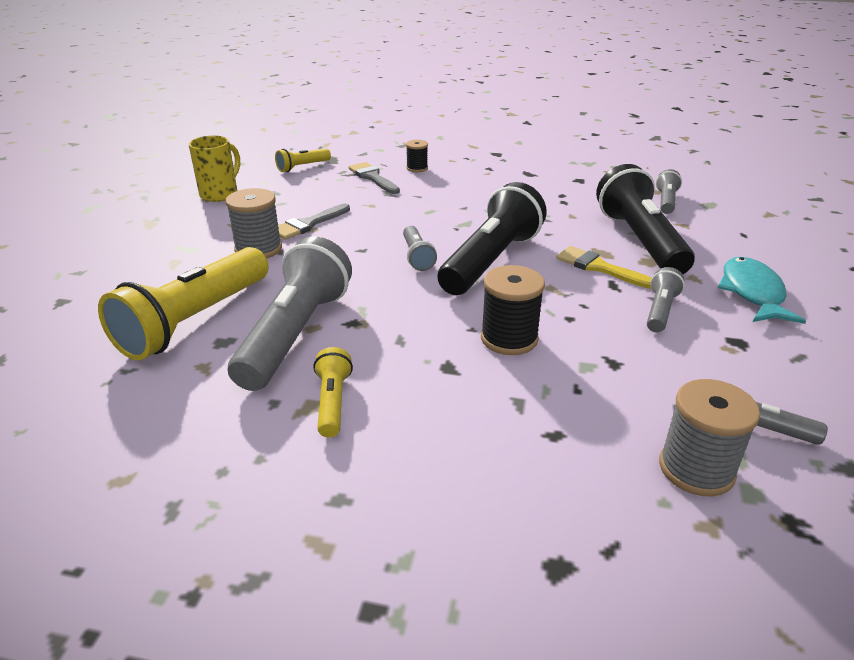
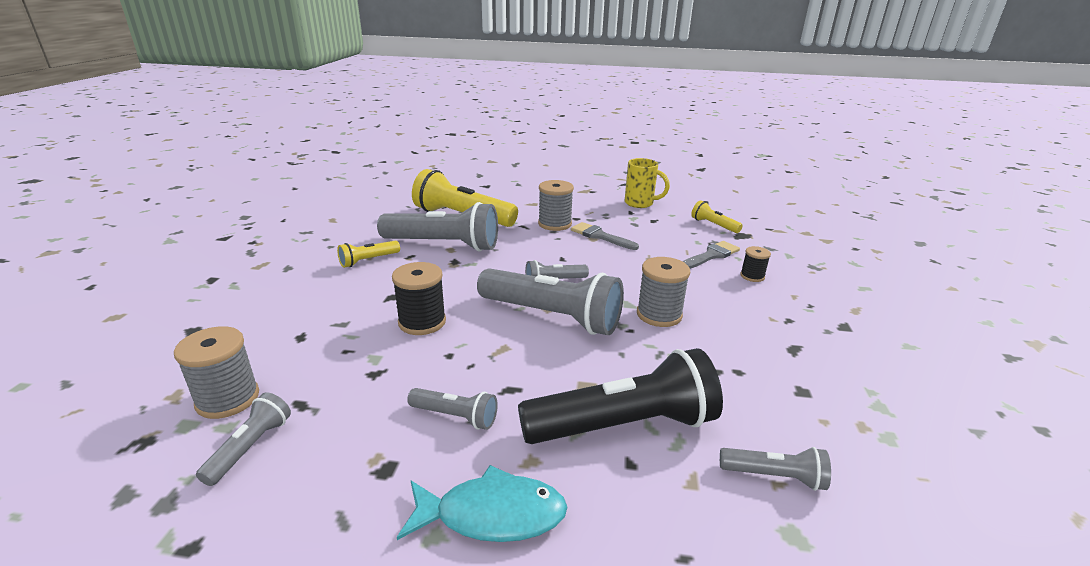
camera: 85 degrees right, 5 degrees down
(332, 402) = (368, 260): yellow flashlight -> yellow flashlight turned 150 degrees clockwise
(484, 212) = (659, 315): none -> grey spool
(491, 261) = (552, 316): black flashlight -> grey flashlight
(599, 268) = (547, 383): yellow brush -> none

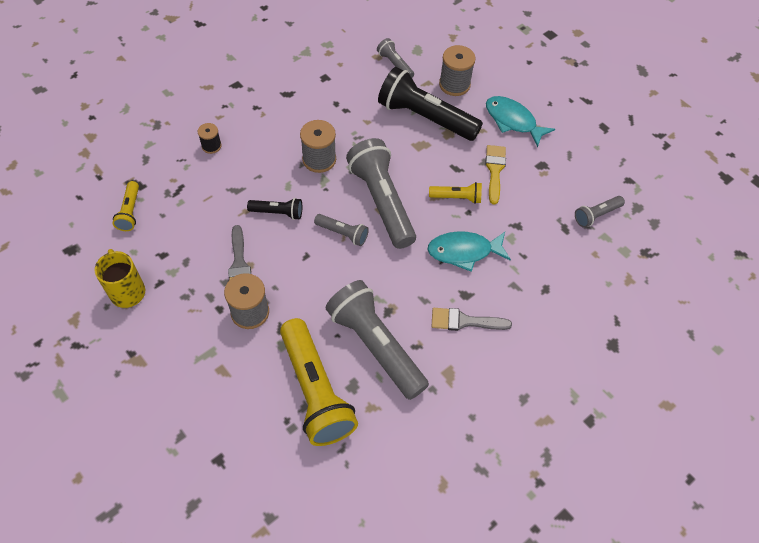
camera: 140 degrees left, 30 degrees up
(228, 399) = (601, 257): grey spool -> grey spool (454, 84)
(368, 260) = (453, 362): yellow flashlight -> yellow flashlight (456, 197)
(422, 322) = (464, 251): black spool -> turquoise fish
(455, 416) = (495, 171): grey flashlight -> yellow brush
(625, 268) = (277, 212): none -> black flashlight
(711, 256) = (200, 181): grey brush -> grey brush (465, 321)

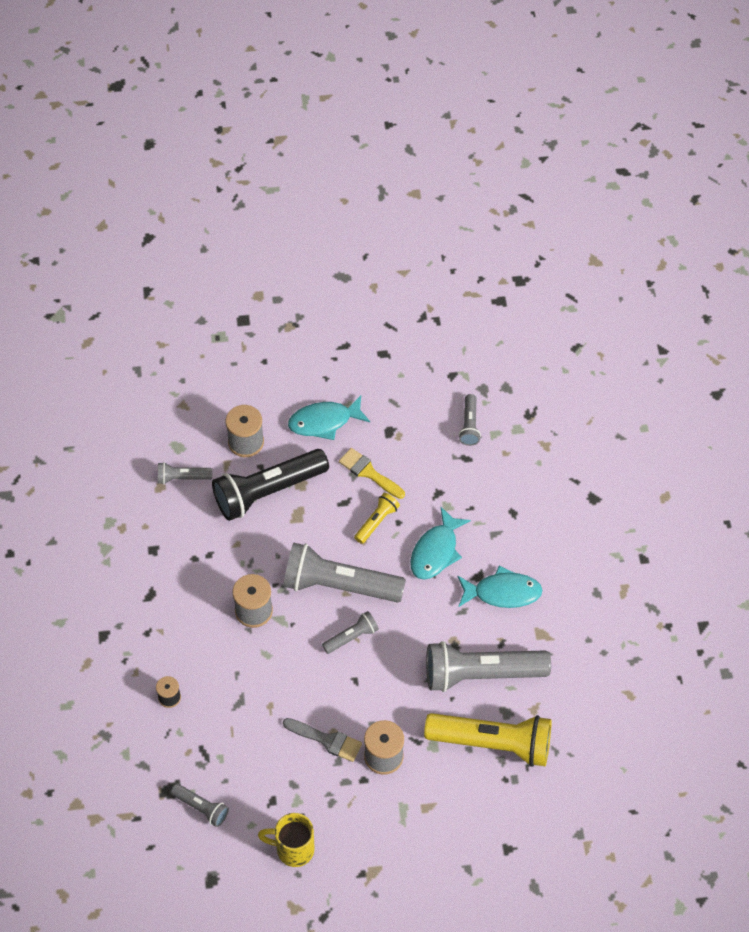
camera: 55 degrees left, 0 degrees up
(130, 211) = (201, 807): yellow flashlight -> grey flashlight
(277, 212) = (291, 679): black flashlight -> none
(465, 321) = (502, 592): grey brush -> turquoise fish

